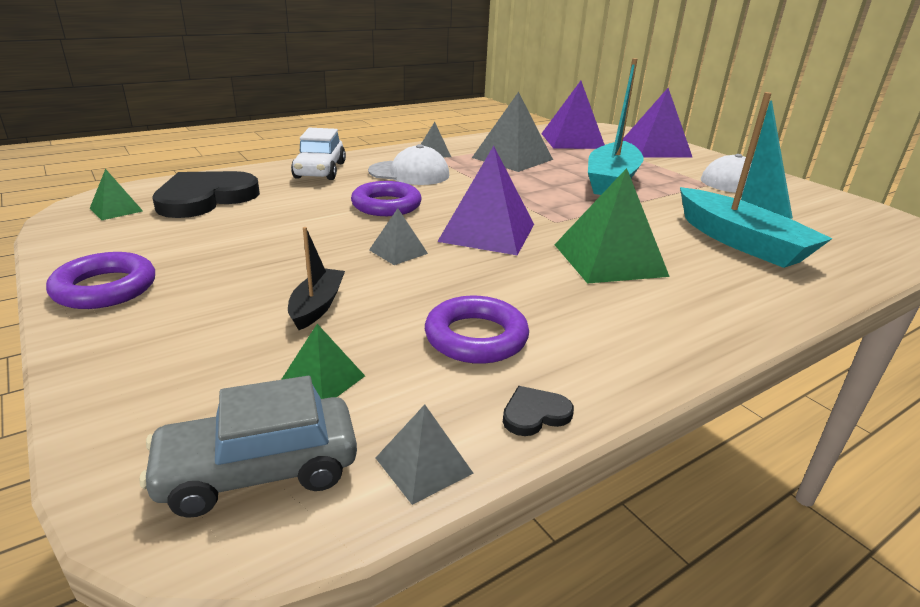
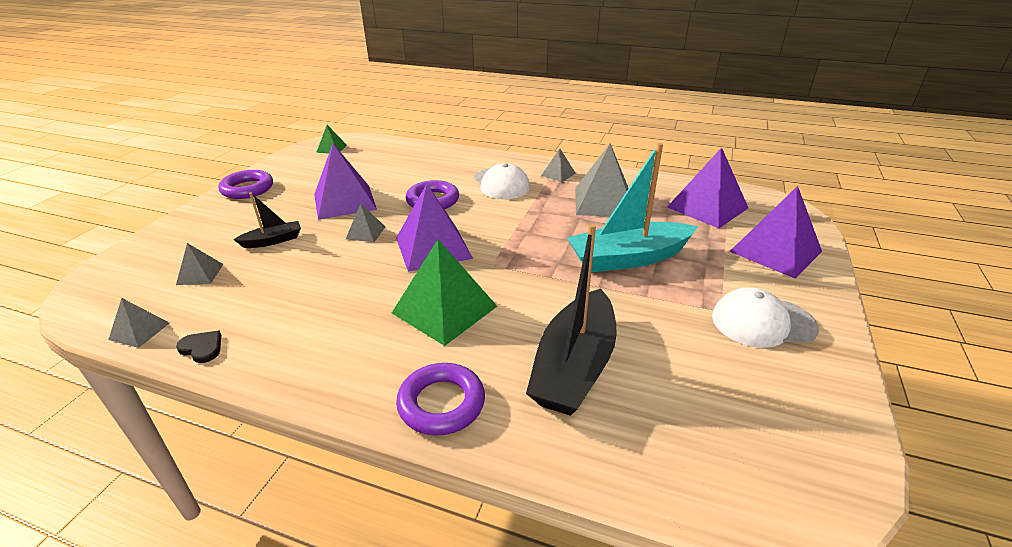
camera: 55 degrees right, 5 degrees up
(205, 198) = (373, 157): black heart -> none
(259, 471) = (119, 292): grey car -> none
(295, 241) = (345, 201): none -> purple pyramid
(320, 170) = (460, 160): white car -> none
(322, 379) = (200, 274): green pyramid -> grey pyramid
(476, 337) = (275, 299): purple ring -> purple ring (441, 403)
(741, 242) = (574, 366): turquoise boat -> black boat

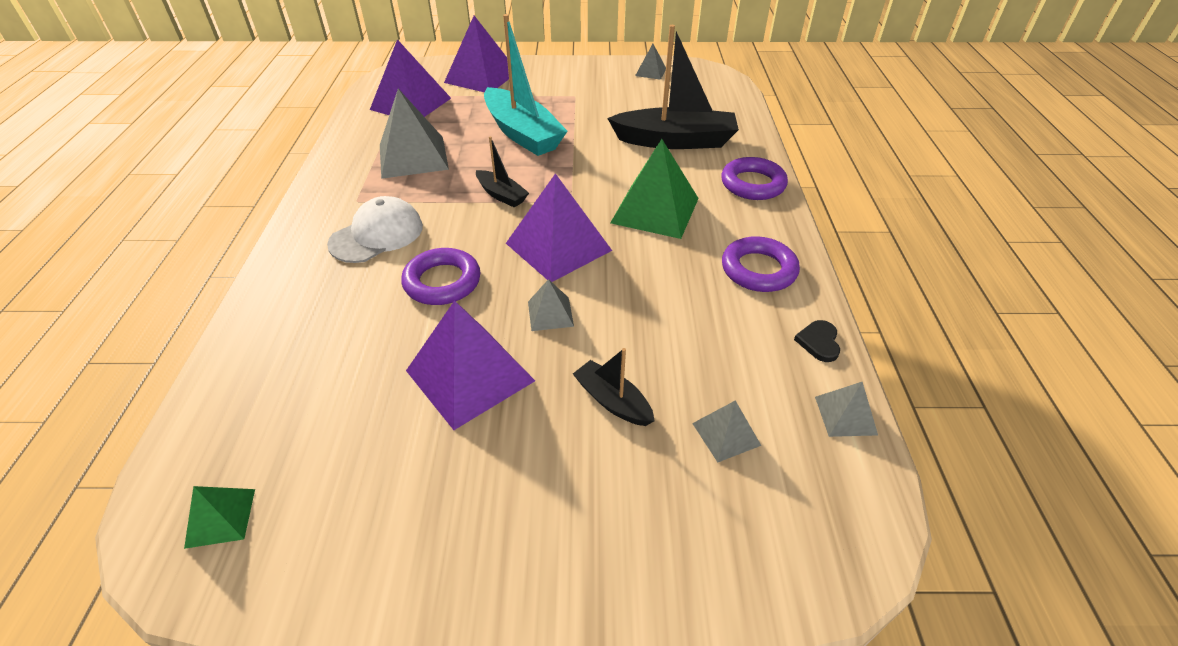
camera: 110 degrees left, 10 degrees up
(247, 189) = (457, 560): purple ring -> purple ring (758, 270)
(522, 233) = (501, 195): none -> black boat
(558, 174) = (340, 196): grey pyramid -> grey pyramid (650, 72)
(762, 322) = (580, 82): white cap -> none

